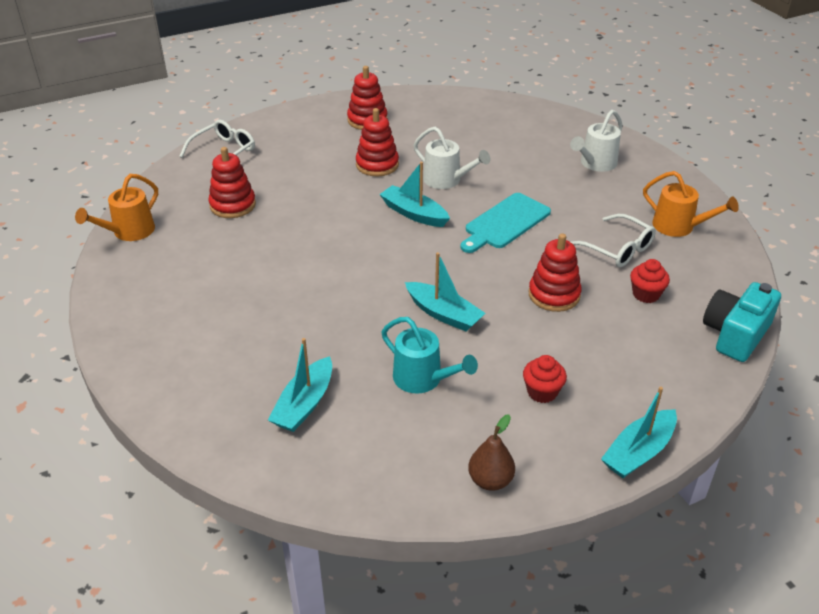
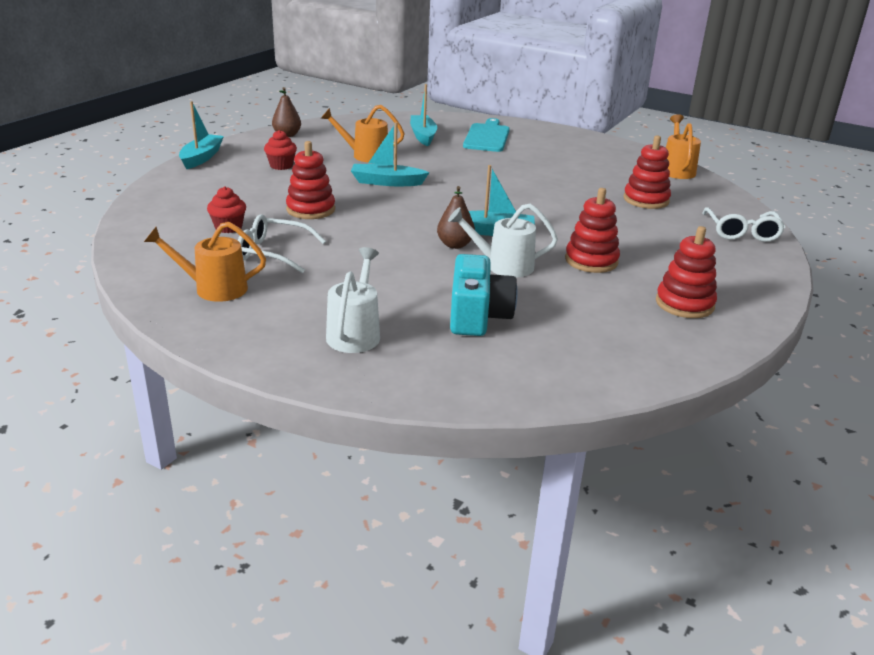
camera: 145 degrees right, 10 degrees down
(423, 379) = (365, 155): turquoise watering can -> orange watering can
(461, 210) = (455, 245): none -> brown pear
(505, 223) = (402, 246): turquoise cutting board -> turquoise cutting board (487, 137)
(735, 334) = (137, 221): turquoise camera -> turquoise camera (478, 316)

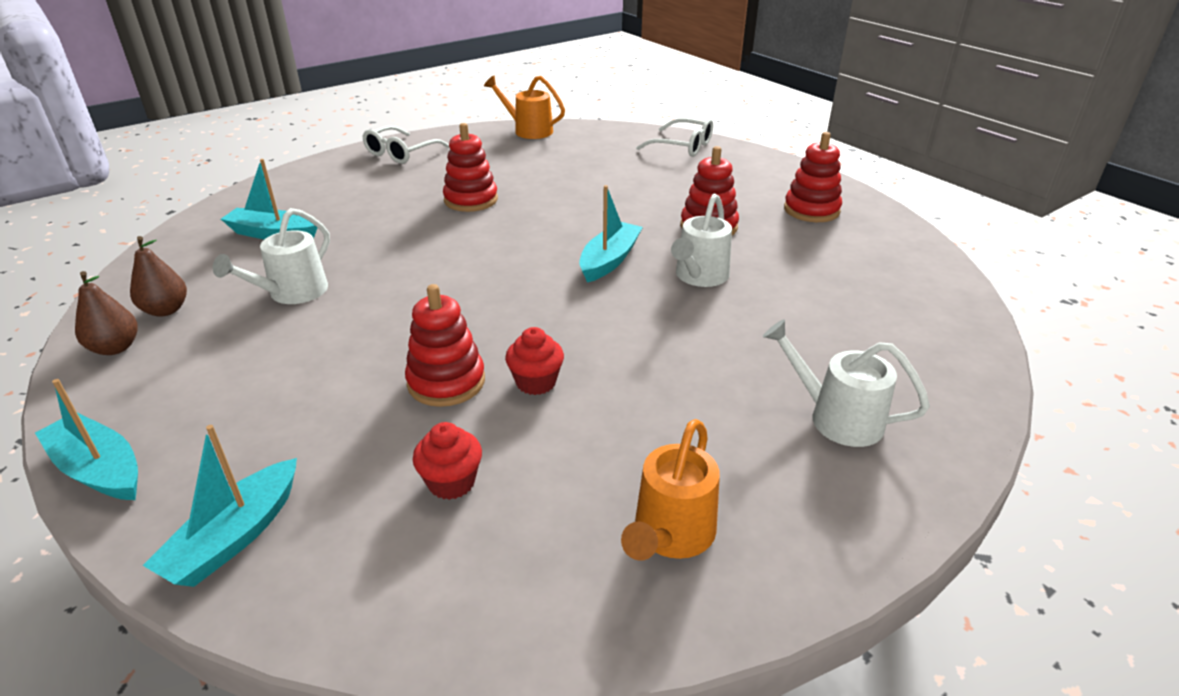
camera: 65 degrees left, 5 degrees up
(272, 253) = (575, 448): white glasses -> white glasses (401, 153)
(281, 166) = (246, 379): red cupcake -> red cupcake (536, 382)
(365, 155) = (291, 293): orange watering can -> white watering can
(387, 182) = (406, 297): turquoise boat -> turquoise boat (235, 536)
(455, 245) = (631, 293): brown pear -> brown pear (166, 310)
(478, 316) = (811, 321): turquoise camera -> none
(487, 137) = (330, 195): turquoise cutting board -> none
(646, 200) = (587, 163): red stacking toy -> red stacking toy (471, 200)

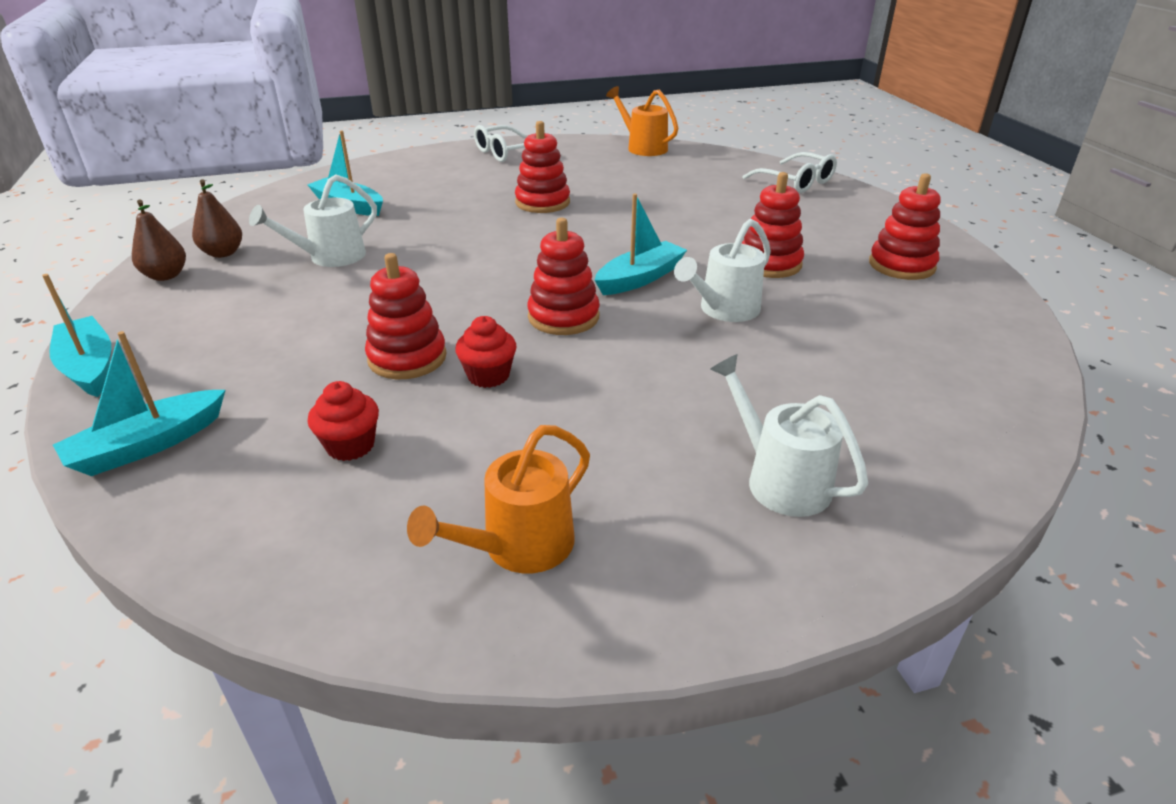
camera: 20 degrees right, 0 degrees up
(566, 310) = (563, 317): none -> red stacking toy

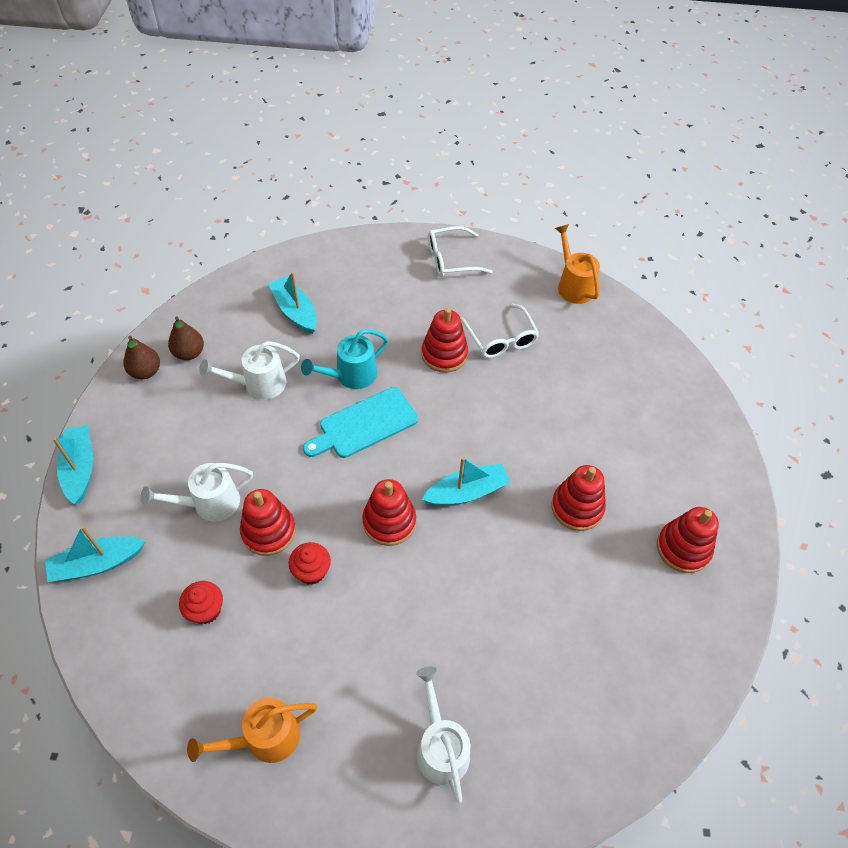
camera: 20 degrees right, 20 degrees up
(443, 232) = (350, 376): none -> turquoise watering can
(482, 259) = (364, 424): none -> turquoise cutting board
(724, 310) = (507, 556): white watering can -> white watering can (209, 504)
(796, 182) = (677, 390): white glasses -> white glasses (501, 339)

